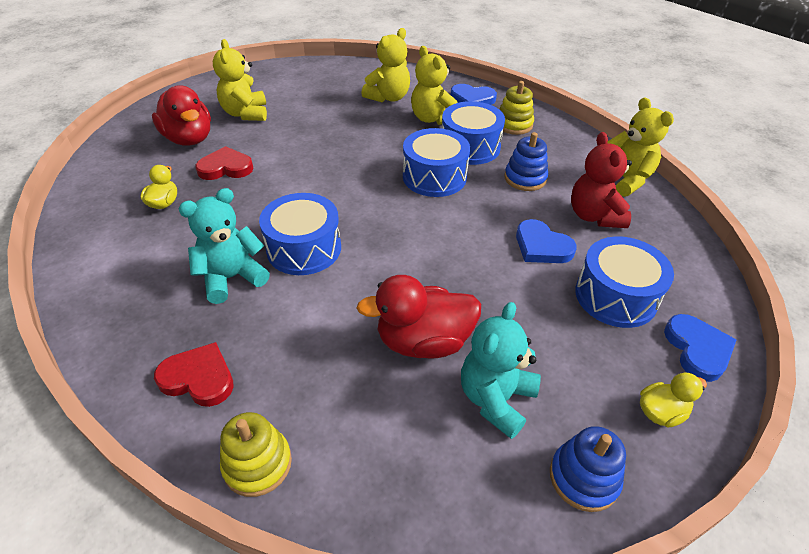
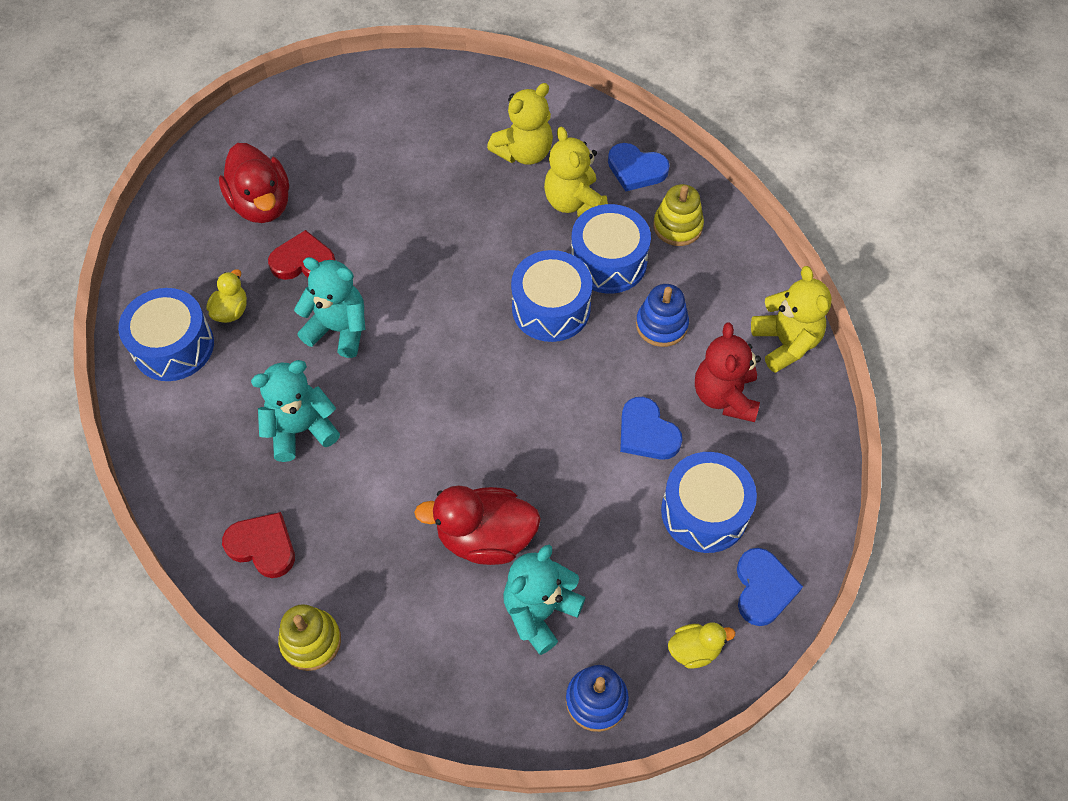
camera: 10 degrees right, 15 degrees up
(246, 114) = (334, 164): yellow teddy bear -> none
(260, 206) = (339, 329): none -> turquoise teddy bear
(304, 248) = (381, 399): blue drum -> blue drum (173, 346)

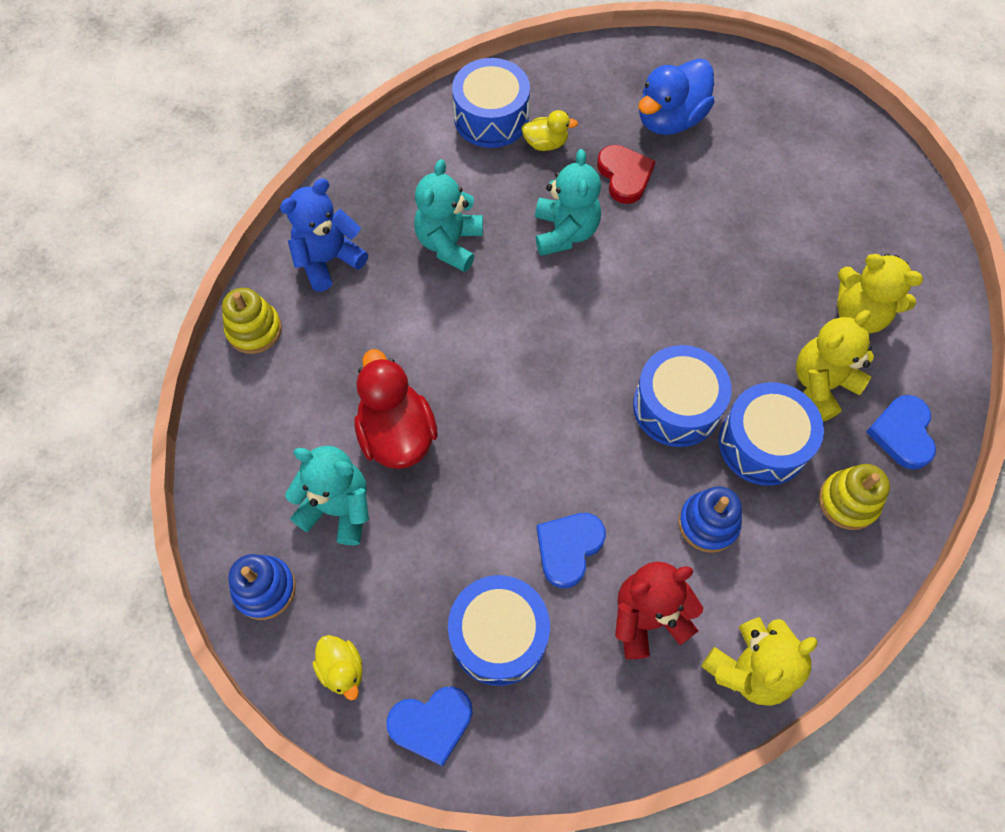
camera: 70 degrees right, 5 degrees up
(262, 204) = (670, 119): red duck -> blue duck
(263, 546) = (328, 260): red heart -> blue teddy bear
(301, 429) = (449, 243): turquoise teddy bear -> turquoise teddy bear turned 120 degrees counterclockwise

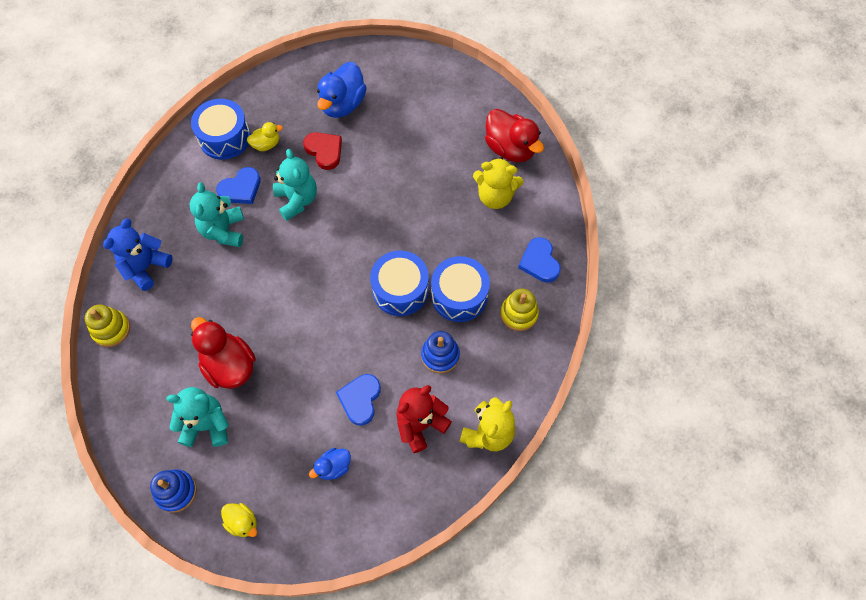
camera: 20 degrees left, 0 degrees up
(432, 724) = (309, 534): blue heart -> blue heart (241, 188)
(499, 635) = (333, 467): blue drum -> blue duck
(822, 384) = (484, 247): yellow teddy bear -> none
(902, 252) = (510, 148): none -> red duck

